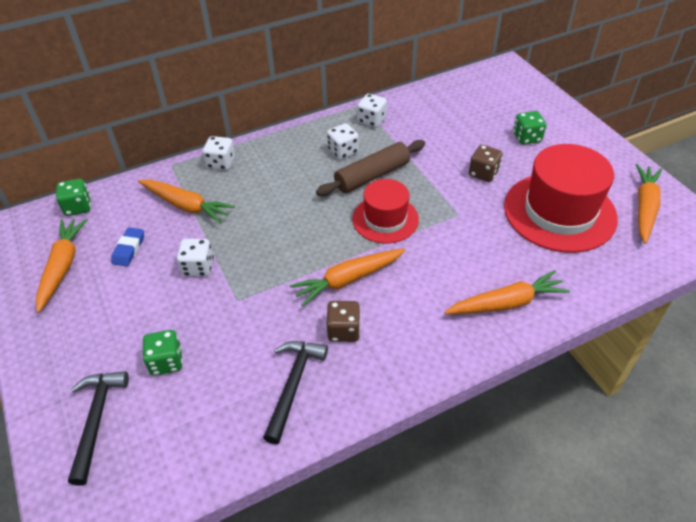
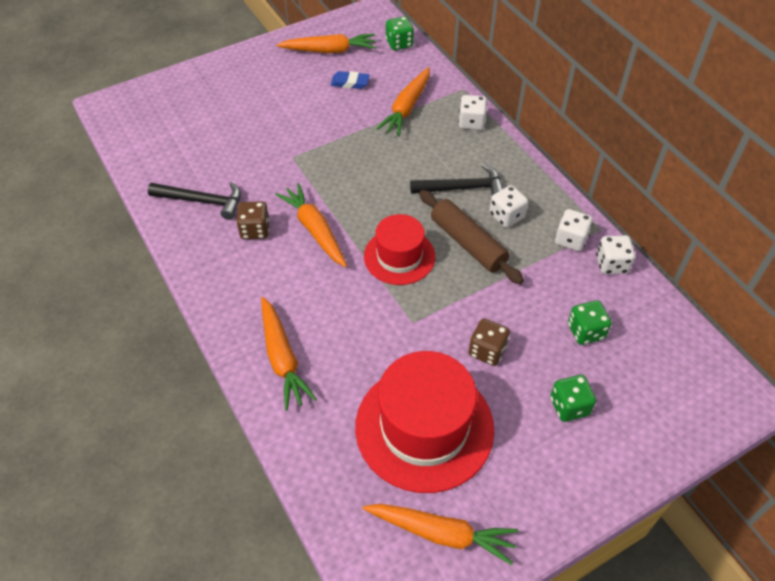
camera: 85 degrees right, 5 degrees up
(97, 420) = (185, 99): black hammer -> black hammer (462, 188)
(166, 362) = (231, 125): green dice -> green dice (585, 331)
(198, 267) = (330, 127): white dice -> white dice (611, 264)

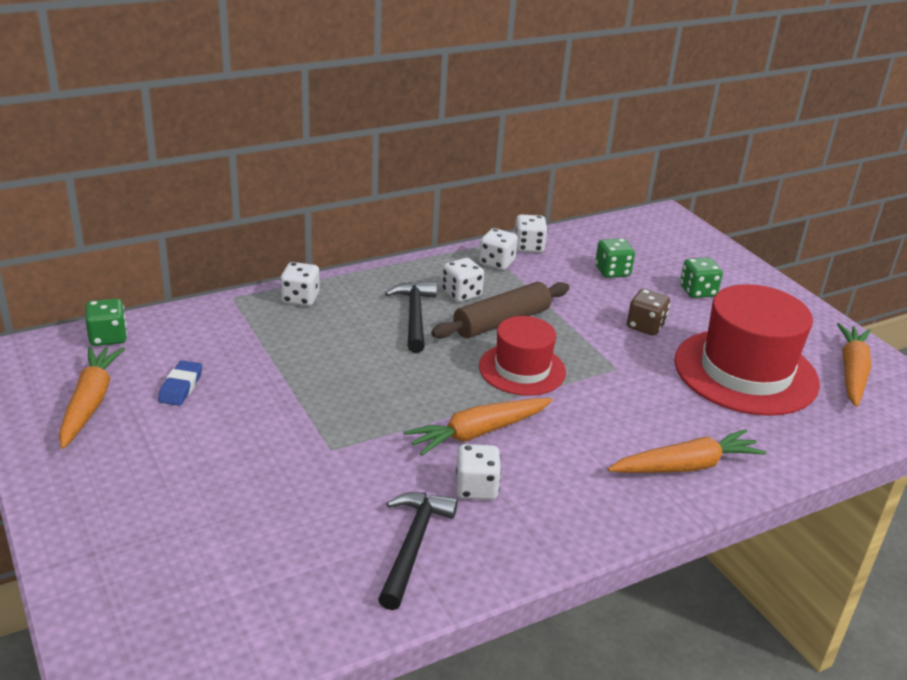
camera: 90 degrees left, 20 degrees down
(255, 230) = (476, 488): brown dice -> white dice
(407, 108) = (256, 343): orange carrot -> none

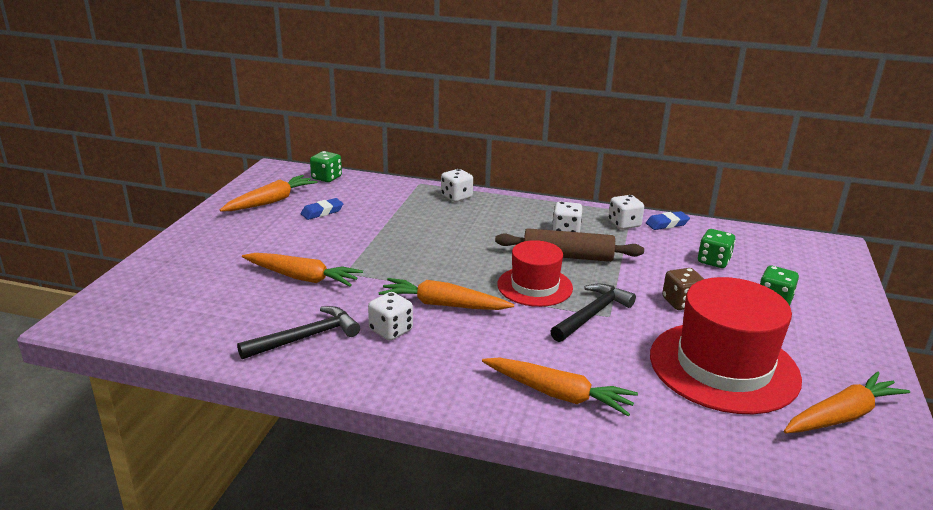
camera: 45 degrees right, 5 degrees down
(297, 481) = (302, 278): none -> orange carrot
(414, 316) = (511, 231): black hammer -> black hammer (592, 314)
(528, 247) = (667, 224): white dice -> blue eraser

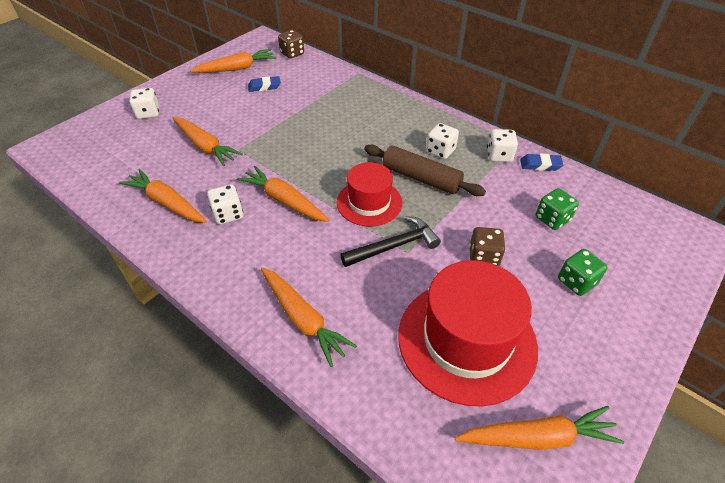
camera: 25 degrees right, 20 degrees up
(306, 337) = (167, 203): black hammer -> orange carrot
(326, 178) = (292, 53): green dice -> brown dice
(456, 197) = (376, 93): white dice -> white dice (148, 113)

